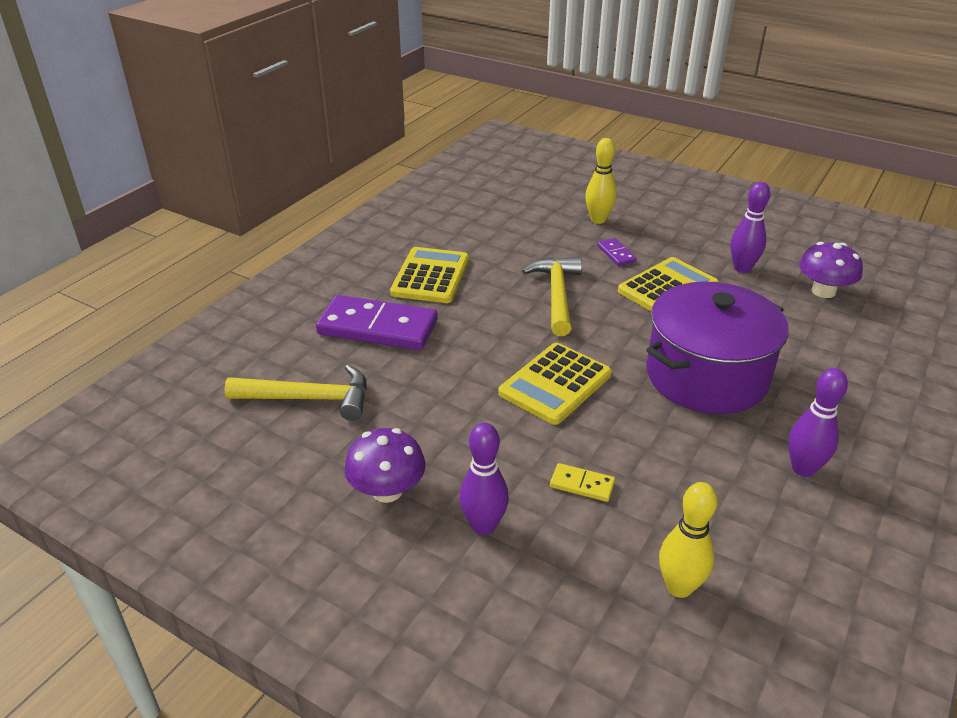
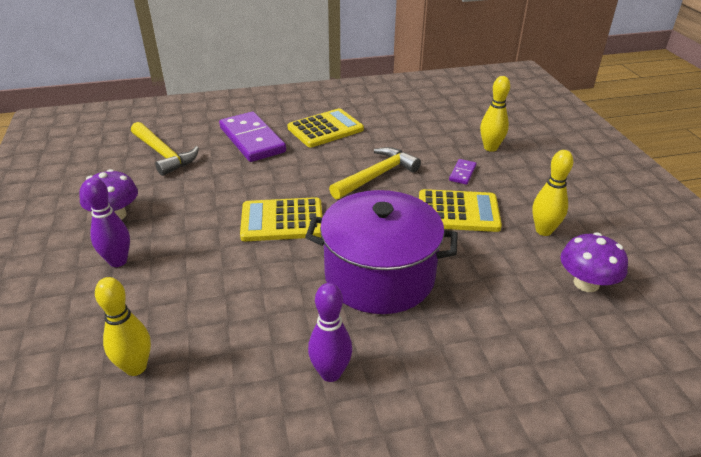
camera: 45 degrees right, 0 degrees up
(582, 484) = (195, 278): yellow domino -> none
(742, 268) = (543, 231): purple bowling pin -> yellow bowling pin

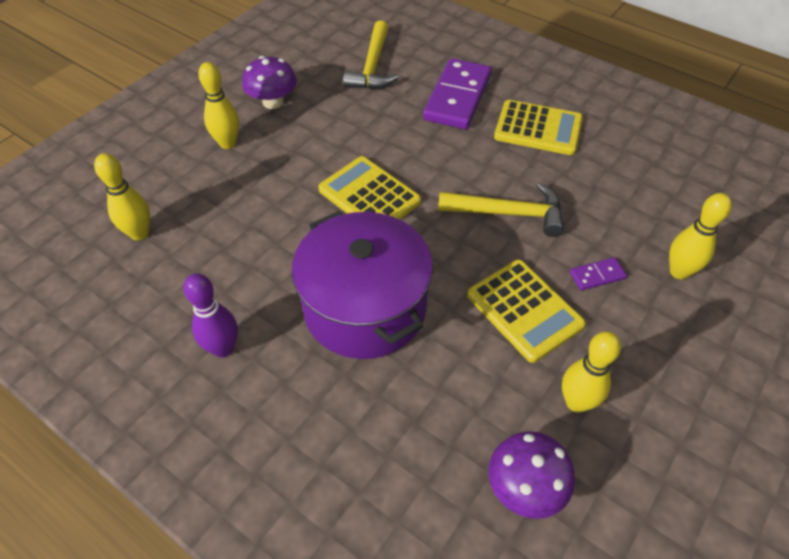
camera: 50 degrees right, 15 degrees up
(118, 261) = (228, 143): purple bowling pin -> yellow bowling pin

